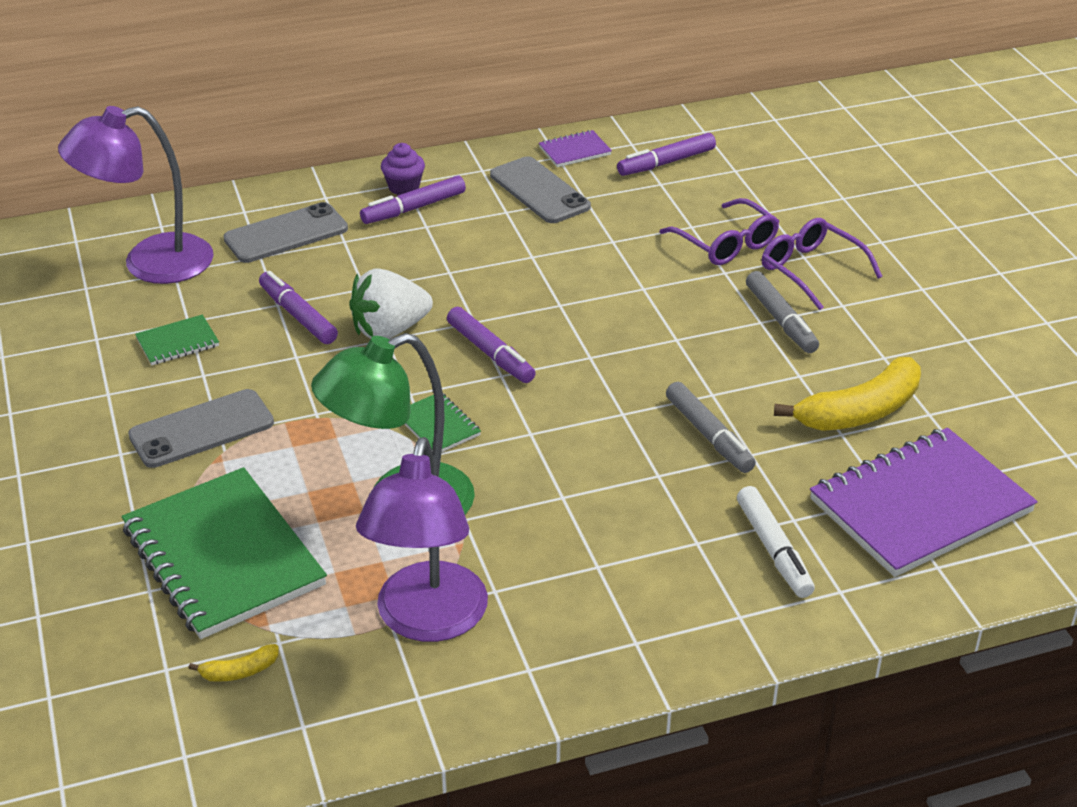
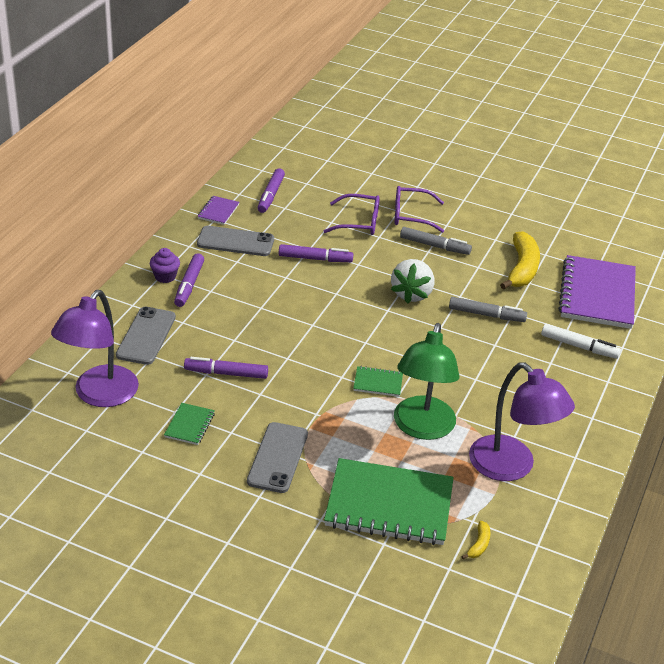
camera: 50 degrees left, 0 degrees up
(389, 330) = (282, 353): white strawberry -> white strawberry (411, 294)
(490, 353) = (345, 335): purple marker -> purple marker (315, 259)

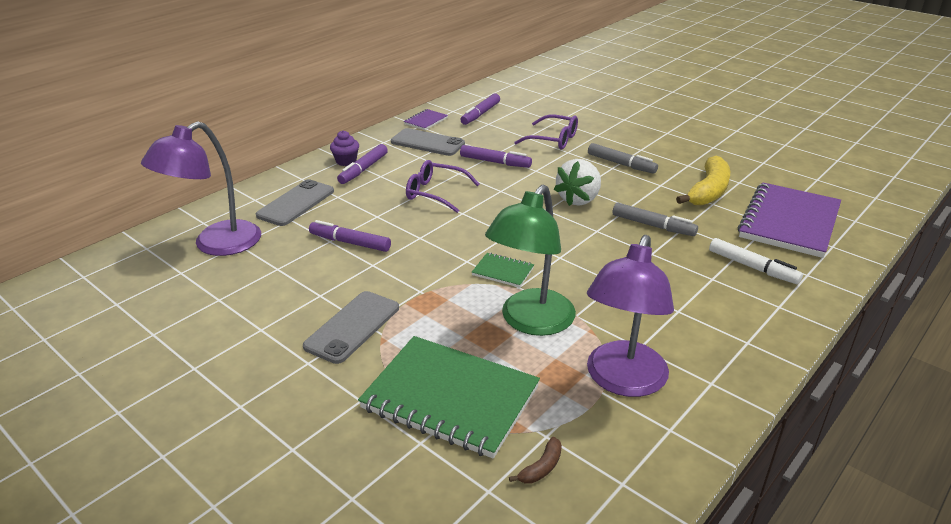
camera: 20 degrees right, 5 degrees down
(189, 425) = (282, 283): green notebook -> none
(411, 215) = (608, 139): purple glasses -> purple glasses (435, 193)
(479, 545) = (541, 467): yellow banana -> brown banana
(511, 467) = (622, 381): purple lamp -> purple lamp turned 45 degrees clockwise

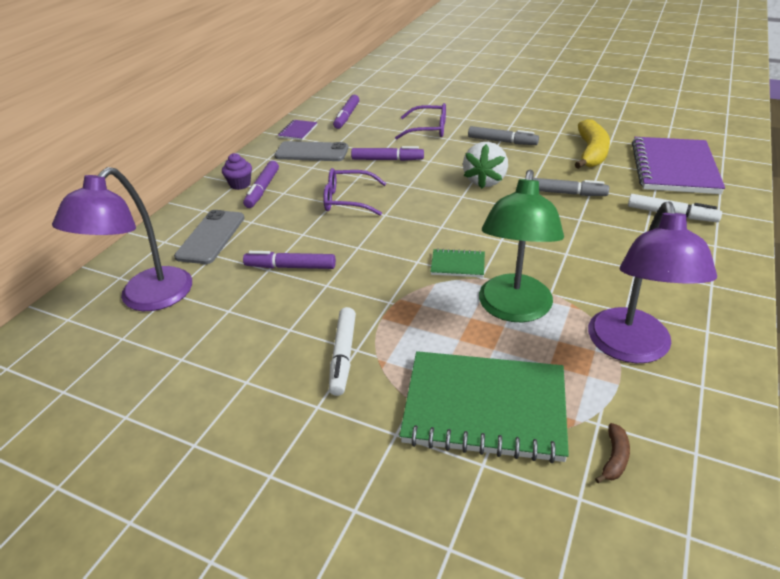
camera: 15 degrees left, 5 degrees up
(352, 327) = (343, 356): grey phone -> white marker

